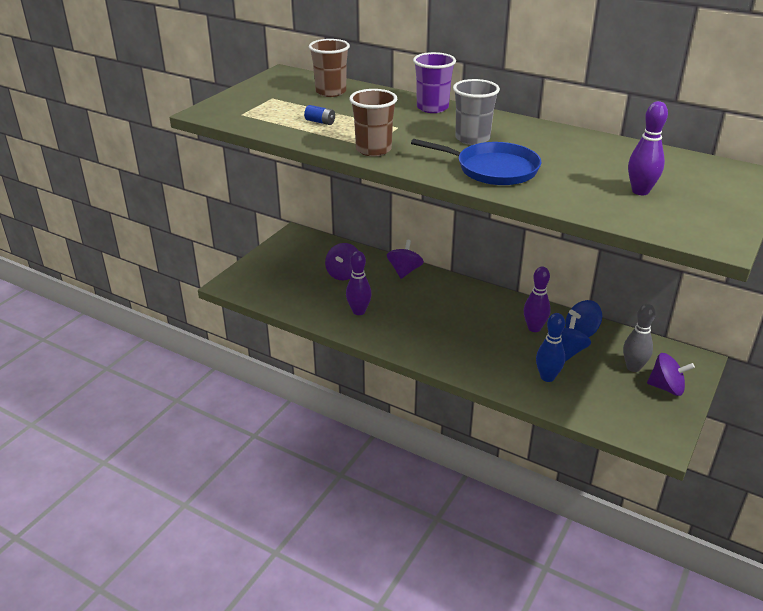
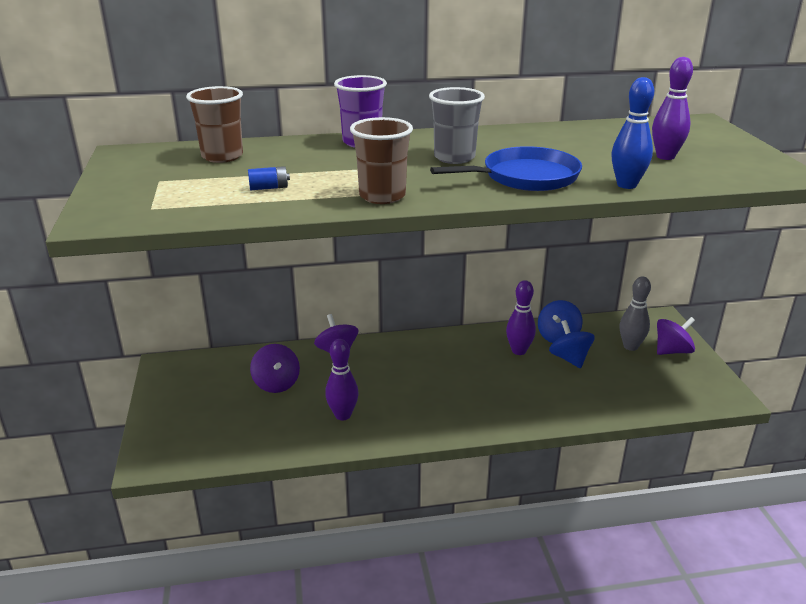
camera: 40 degrees left, 5 degrees down
(547, 377) = (585, 389): blue bowling pin -> blue bowling pin (626, 185)

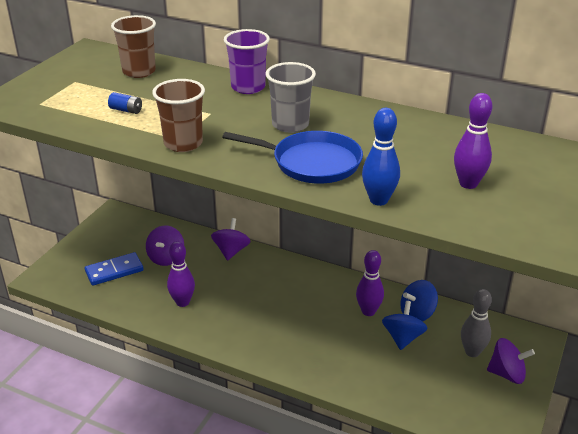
camera: 35 degrees right, 5 degrees up
(232, 418) = (114, 271): none -> blue domino

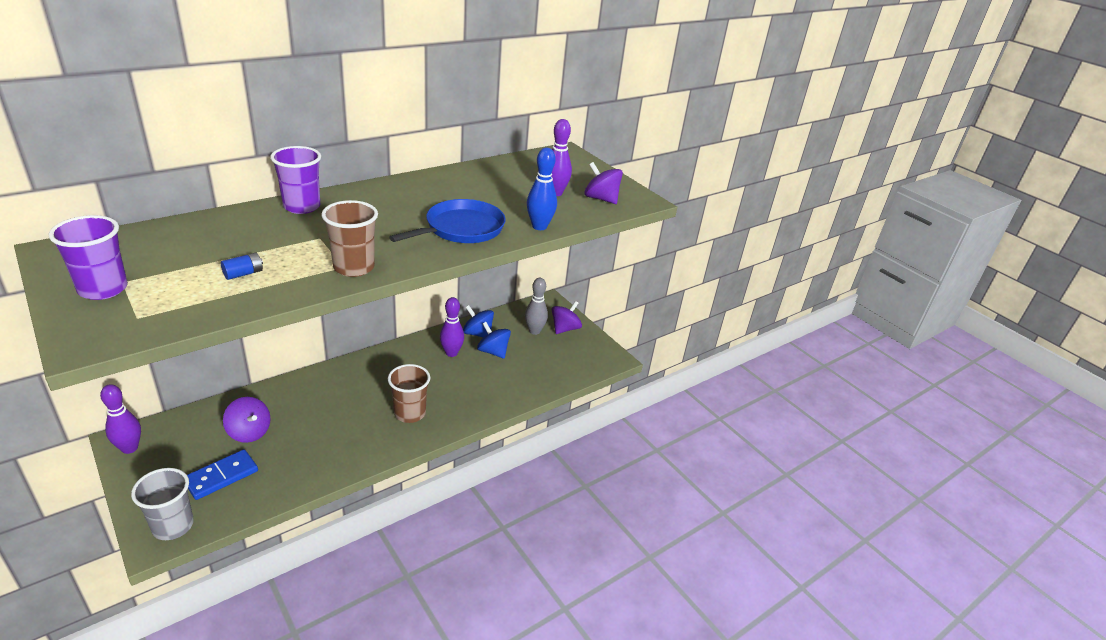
camera: 65 degrees left, 0 degrees up
(60, 80) = (103, 289): none -> purple cup
(114, 271) = (221, 476): blue domino -> blue domino turned 45 degrees clockwise
(139, 72) = (171, 242): brown cup -> brown cup (410, 413)
(182, 302) = (325, 447): purple bowling pin -> purple bowling pin (129, 448)
(231, 251) = (294, 388): purple spinning top -> purple spinning top (601, 199)
(290, 125) = (393, 215): grey cup -> grey cup (173, 526)
(417, 314) = (477, 333): blue spinning top -> blue spinning top turned 120 degrees clockwise

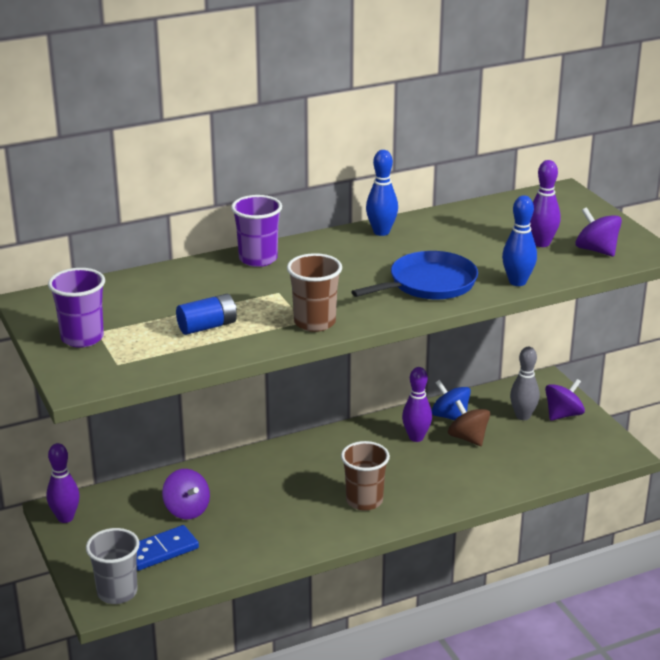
camera: 15 degrees right, 5 degrees down
(243, 274) = (207, 326): blue battery -> blue battery, size x1.55
(417, 183) = (381, 232): none -> blue bowling pin
(493, 351) = (468, 438): blue spinning top -> brown spinning top

